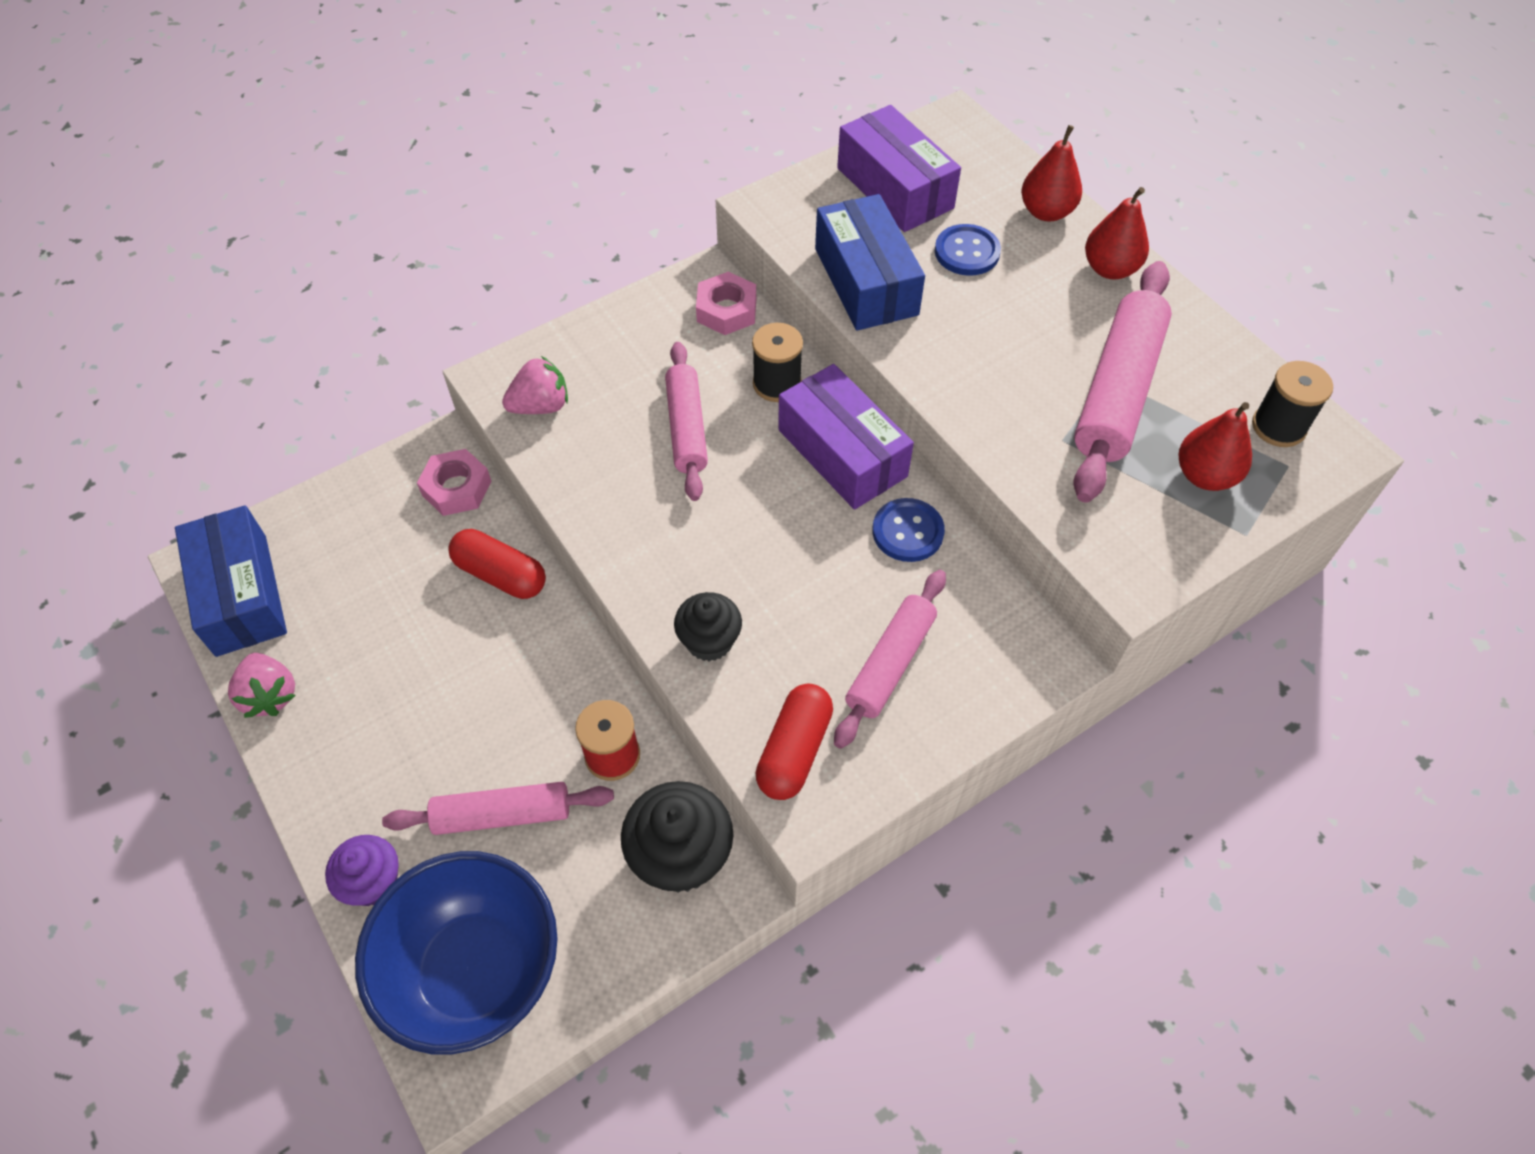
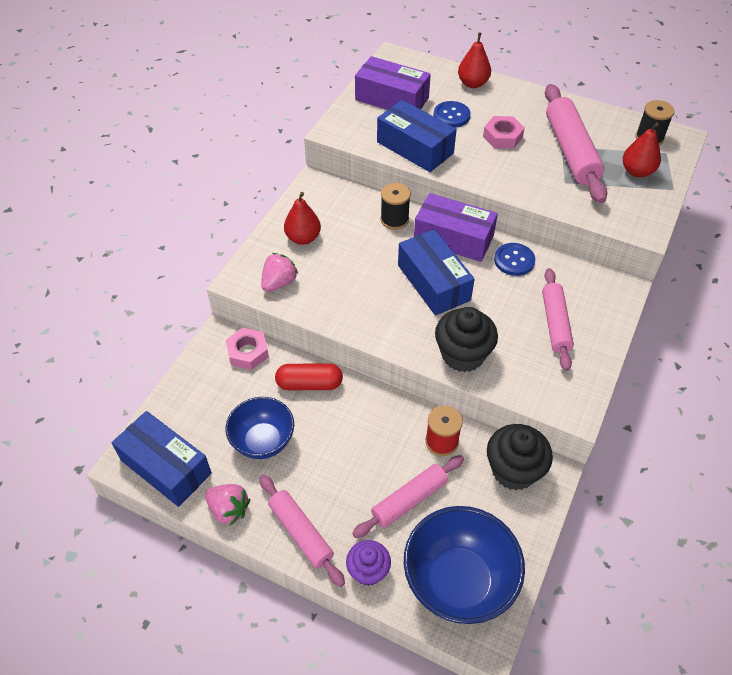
camera: 30 degrees left, 5 degrees down
(381, 625) = (263, 441): none -> blue bowl
(687, 428) = (366, 260): pink rolling pin -> pink rolling pin (301, 532)
(709, 641) = (463, 355): black cupcake -> black cupcake, size x1.56
(726, 310) = (339, 195): pink nut -> pink nut (502, 137)
(756, 508) = (433, 282): none -> blue box
(794, 750) = (544, 384): red capsule -> none
(1110, 269) = (523, 98): red pear -> red pear (303, 238)

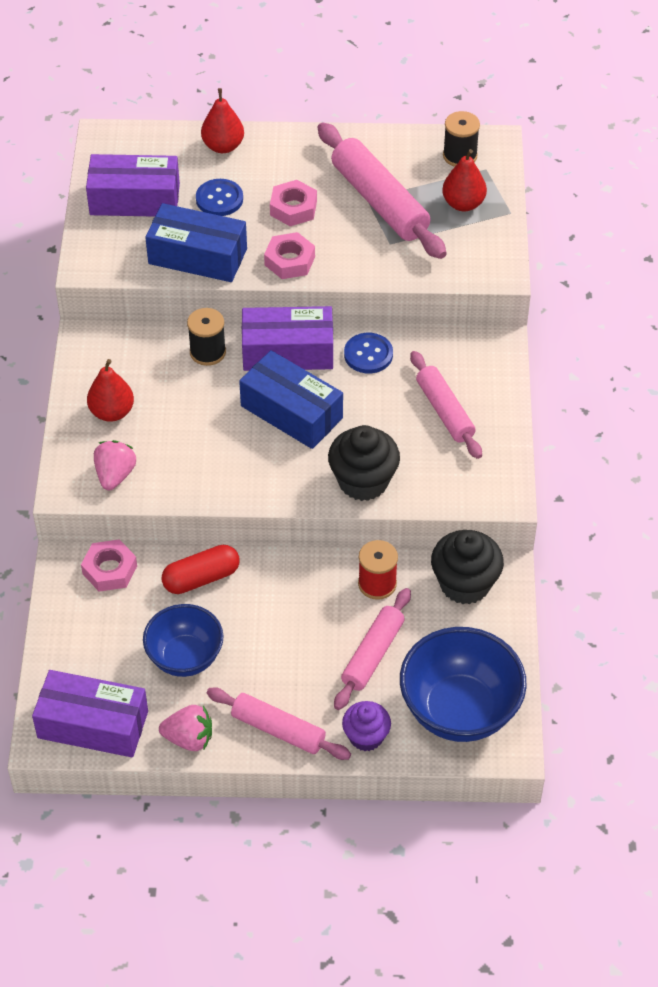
camera: 25 degrees left, 0 degrees up
(166, 467) = (93, 724): blue box -> purple box
(481, 171) = (289, 261): none -> pink nut

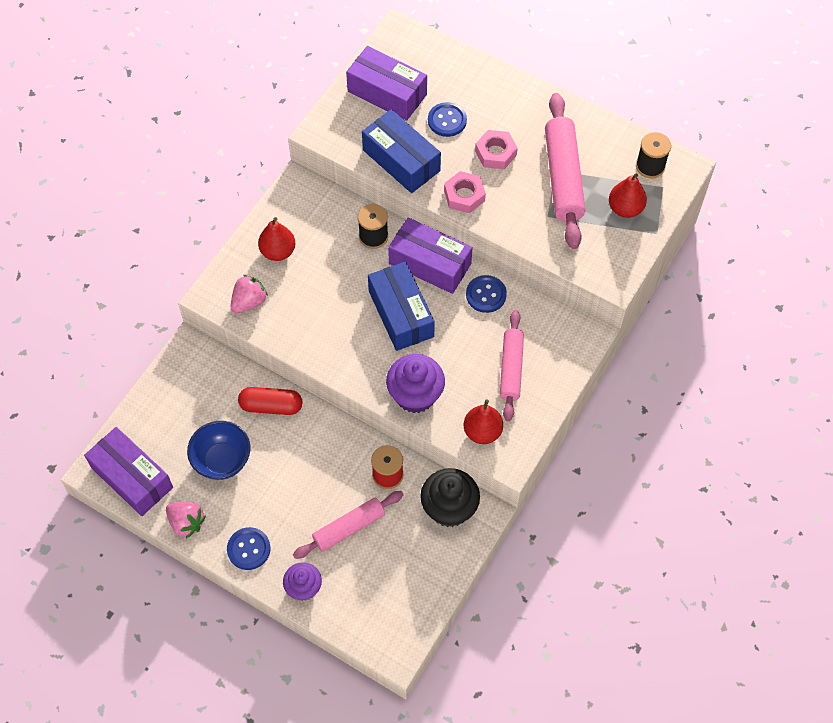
camera: 30 degrees right, 10 degrees up
(110, 570) = (215, 367): pink nut -> none
(223, 146) = (478, 77): red pear -> red pear (482, 432)
(278, 729) = (248, 549): pink rolling pin -> blue button
(363, 481) = (415, 395): black cupcake -> purple cupcake
(459, 710) = (380, 604): blue bowl -> none

